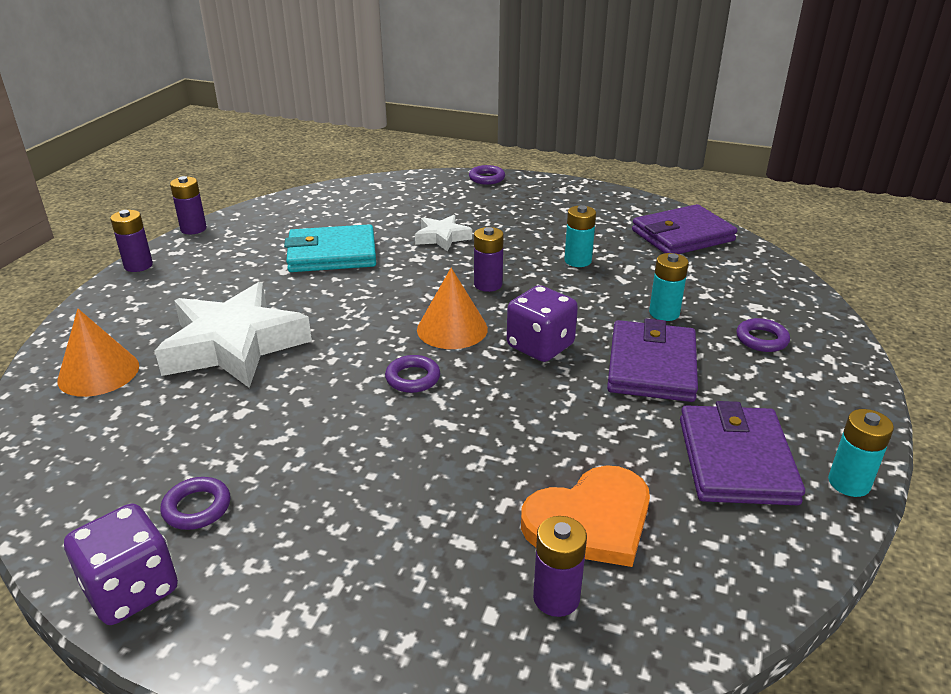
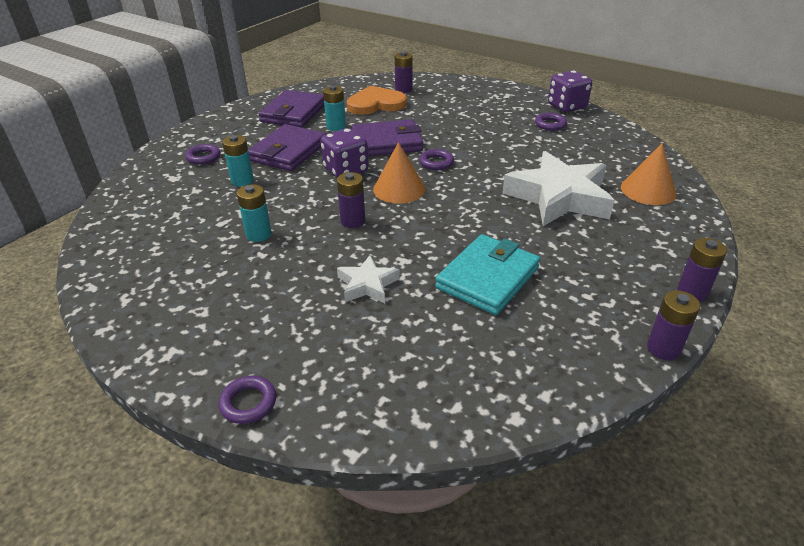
camera: 165 degrees left, 5 degrees up
(332, 254) = (487, 278): turquoise wallet -> turquoise wallet turned 60 degrees counterclockwise
(682, 236) = (133, 249): purple wallet -> purple wallet (387, 142)
(849, 483) = (256, 102): turquoise battery -> turquoise battery (336, 127)

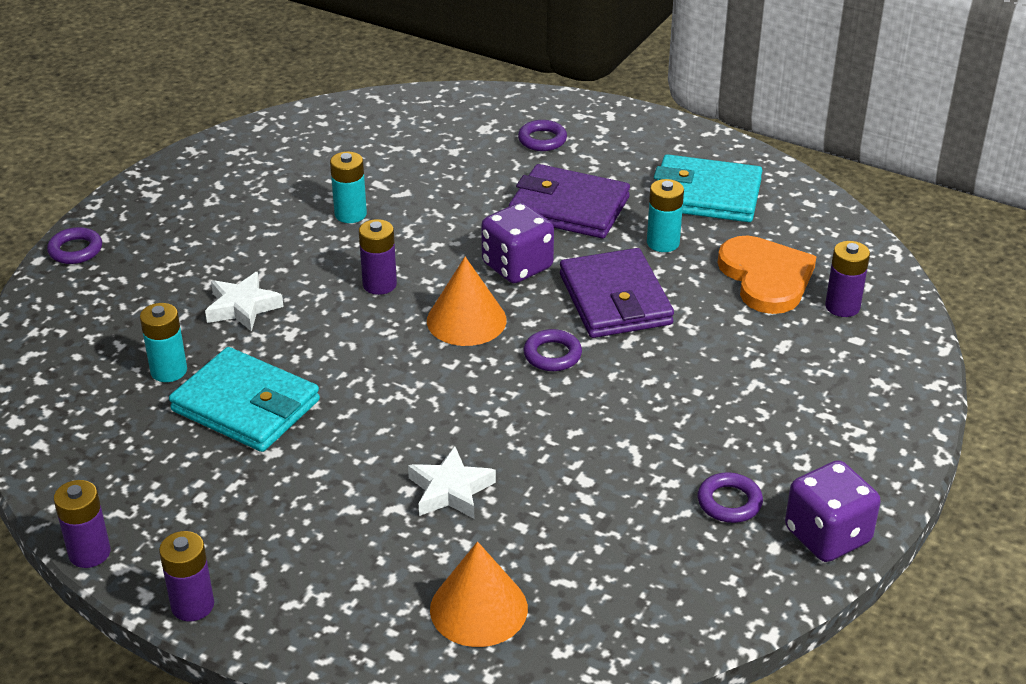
camera: 85 degrees right, 0 degrees up
(242, 181) = (480, 181): turquoise battery -> turquoise battery (169, 371)
(294, 113) = (706, 195): purple wallet -> turquoise wallet
(559, 197) = (450, 490): white star -> white star, size x0.49

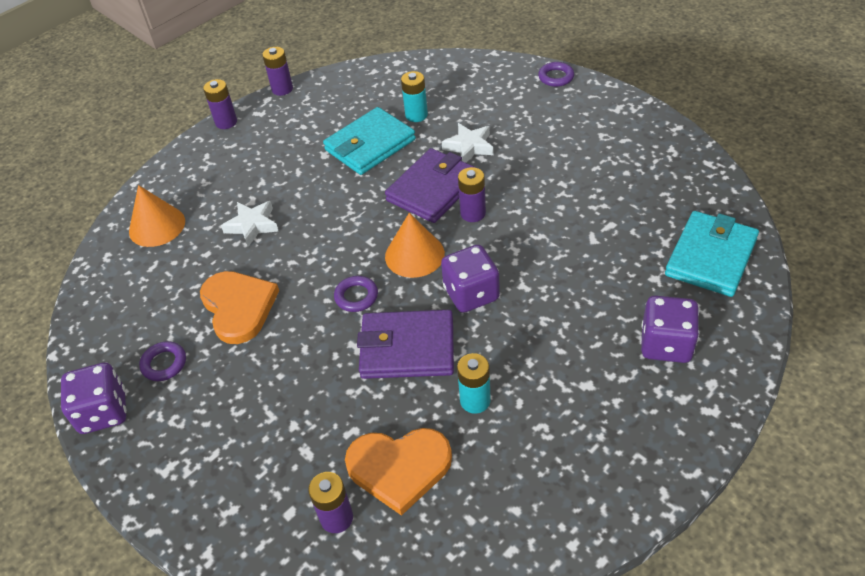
camera: 110 degrees right, 10 degrees up
(350, 214) = (568, 205): turquoise battery -> none
(542, 140) = (666, 344): purple ring -> purple dice
(569, 208) = (546, 343): purple wallet -> purple wallet (433, 189)
(609, 458) = (239, 307): none -> orange heart
(706, 195) = (544, 457): turquoise wallet -> turquoise wallet (710, 257)

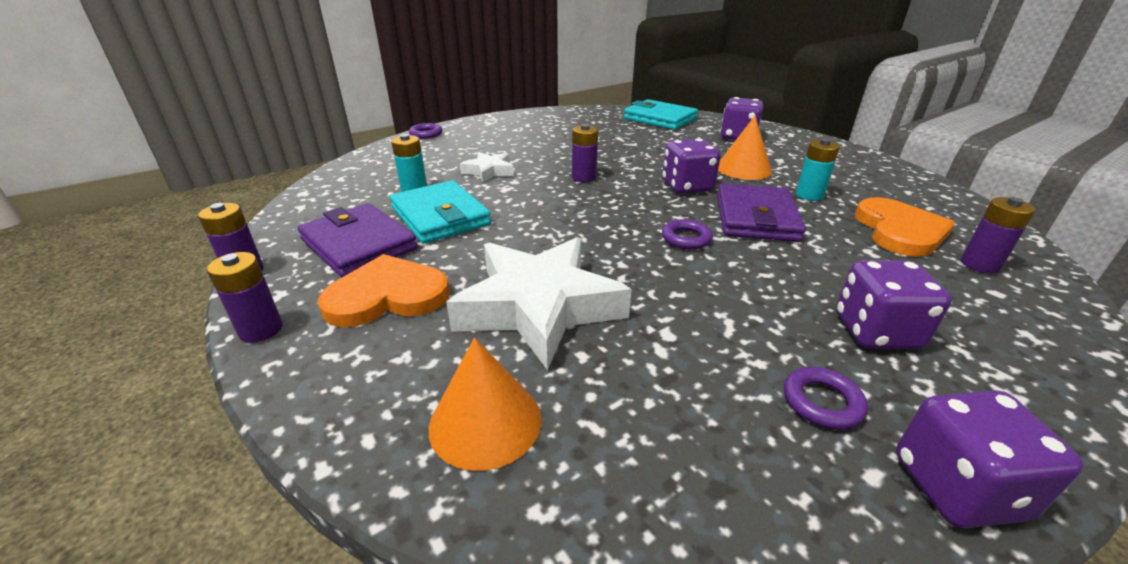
camera: 85 degrees left, 15 degrees down
(231, 407) = (876, 332): none -> purple dice
(239, 307) = (700, 322): orange heart -> orange heart (387, 296)
(252, 226) = (539, 307): white star -> white star, size x2.04
(414, 255) = (631, 206): orange cone -> orange cone (743, 169)
(433, 189) = (539, 191): purple wallet -> purple wallet (359, 245)

